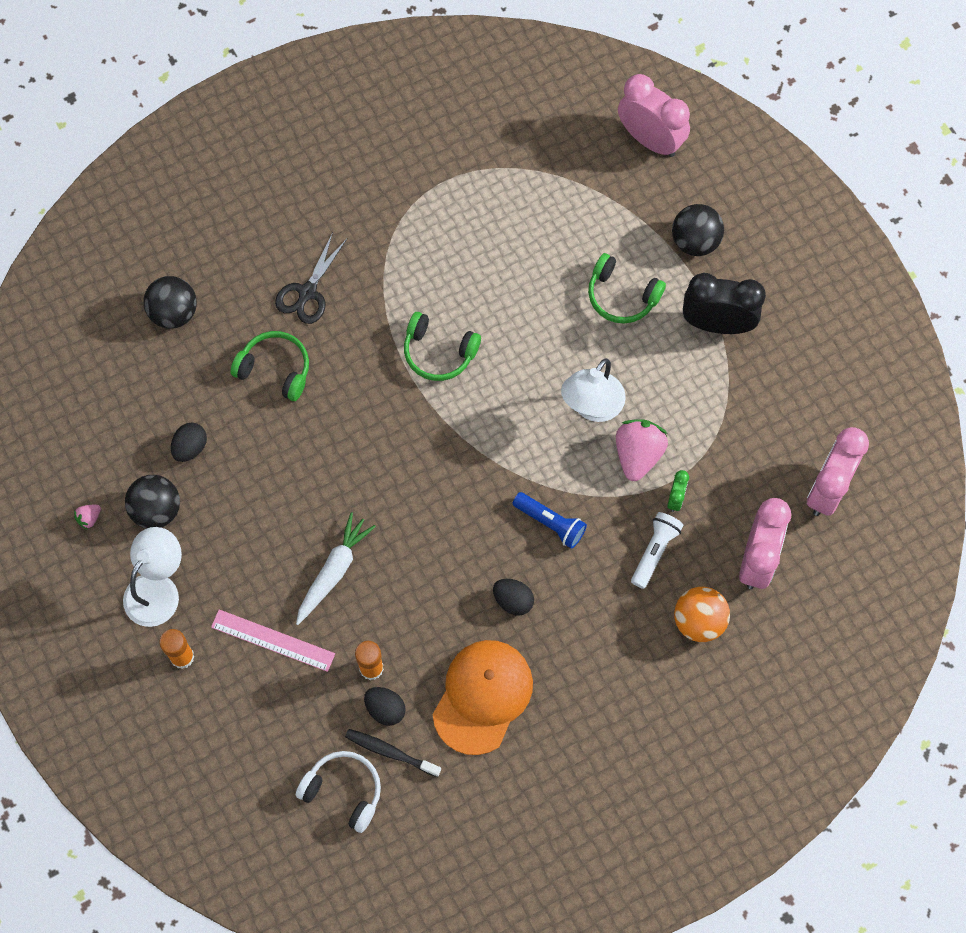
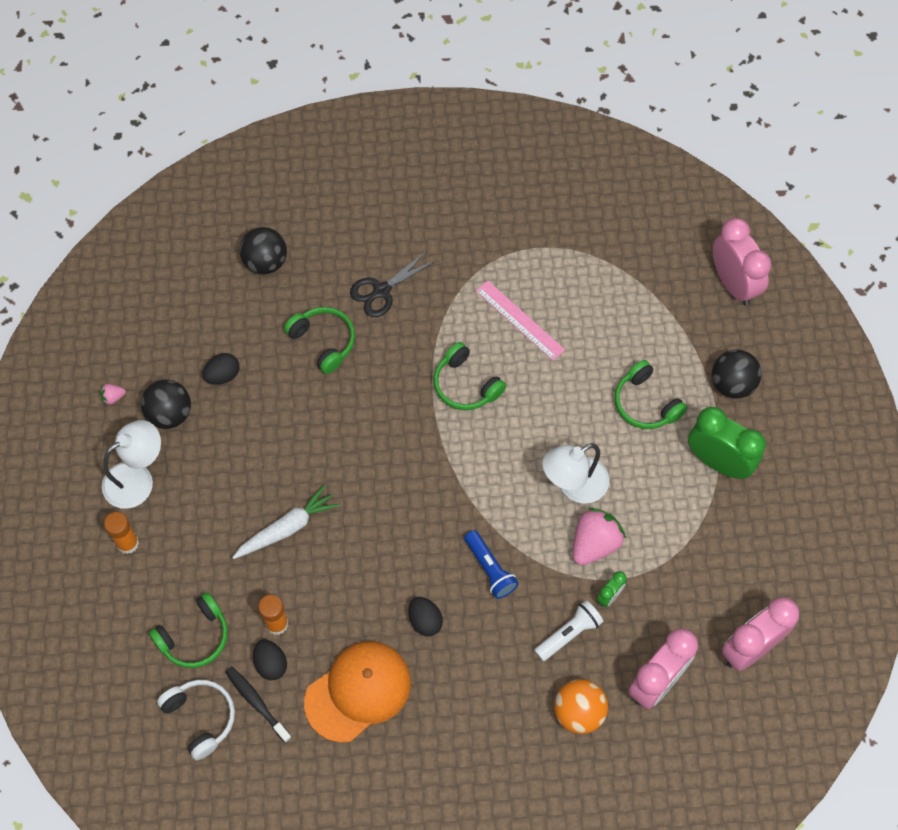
camera: 25 degrees right, 5 degrees down
(273, 640) = (208, 563): pink ruler -> pink ruler (520, 320)
(297, 717) = (194, 637): none -> green headphones
(717, 324) = (718, 462): black clock -> green clock

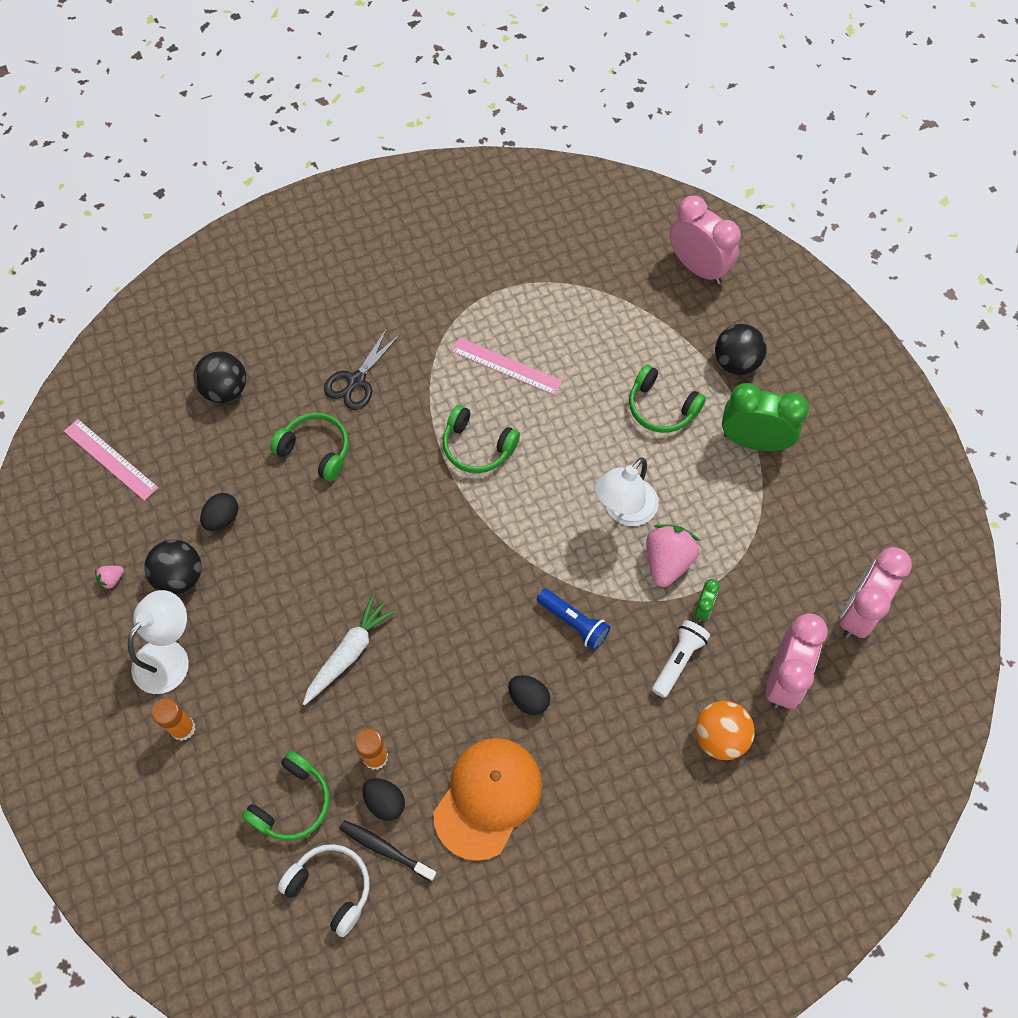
camera: 20 degrees left, 0 degrees up
(147, 292) = (110, 459): none -> pink ruler

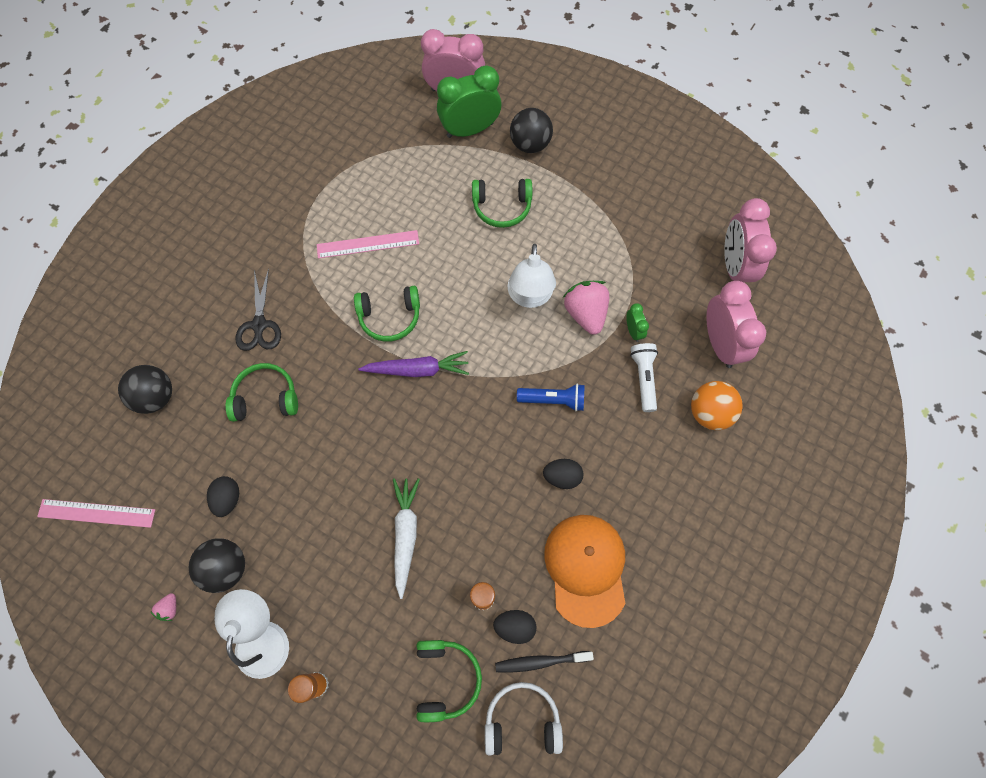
camera: 35 degrees left, 5 degrees up
(467, 512) = (417, 369): none -> purple carrot
(753, 441) = (582, 192): green clock -> green clock (470, 130)

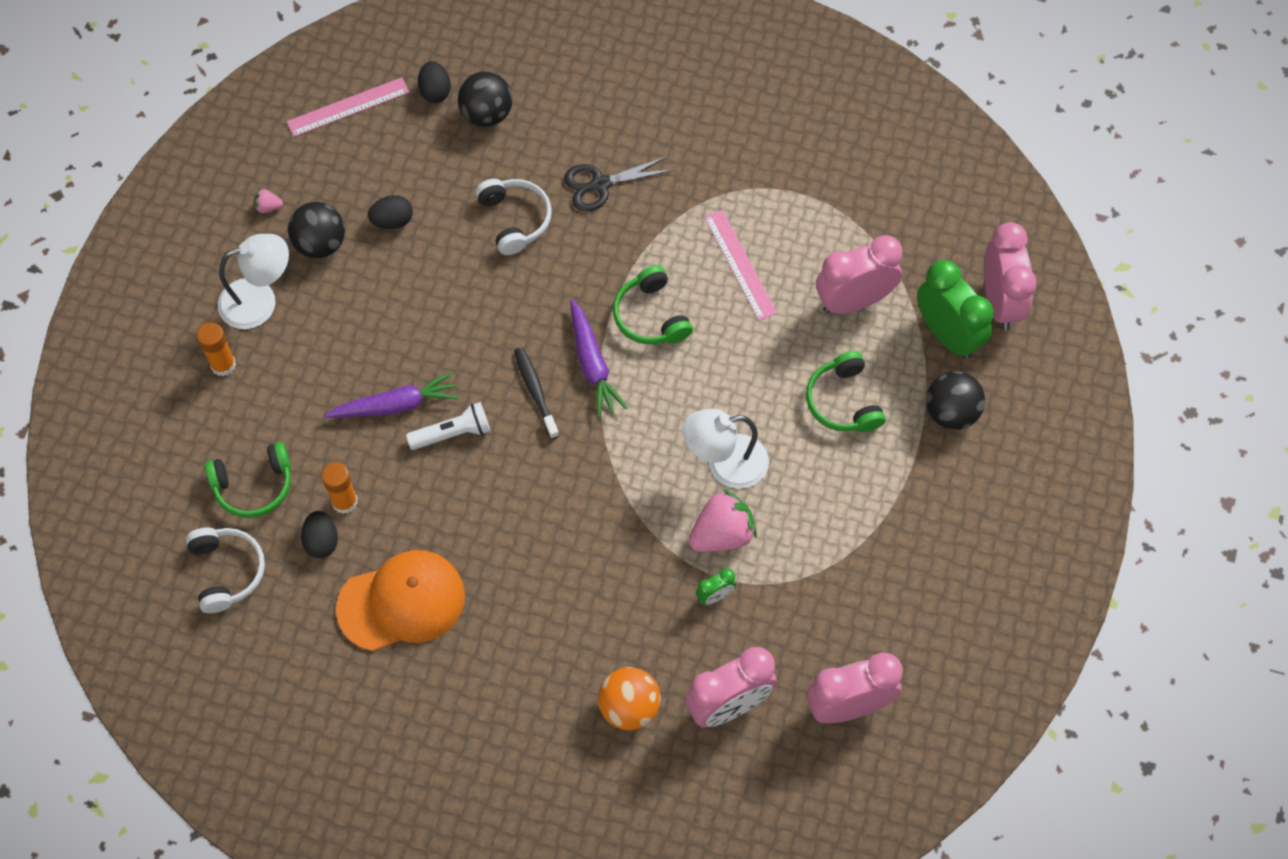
camera: 75 degrees right, 5 degrees down
(96, 513) = (348, 107): pink ruler -> pink ruler turned 75 degrees clockwise
(266, 398) = (515, 219): green headphones -> white headphones
(405, 534) = (396, 405): white carrot -> purple carrot
(424, 179) = (854, 301): none -> pink clock
(540, 661) = (290, 576): black toothbrush -> black toothbrush (535, 391)
(553, 400) = (595, 522): blue flashlight -> none
(562, 476) = (503, 553): black egg -> black egg (435, 91)
(643, 378) = (653, 620): white flashlight -> white flashlight (452, 433)

